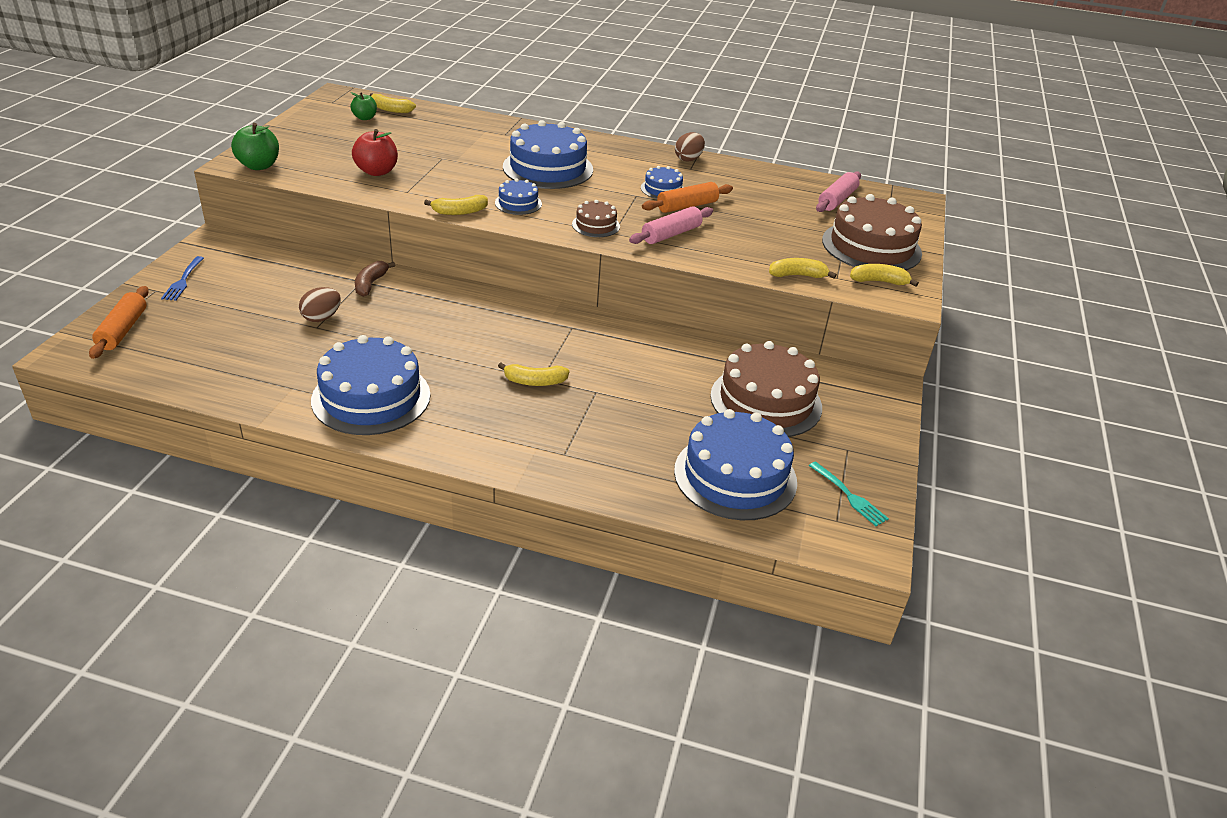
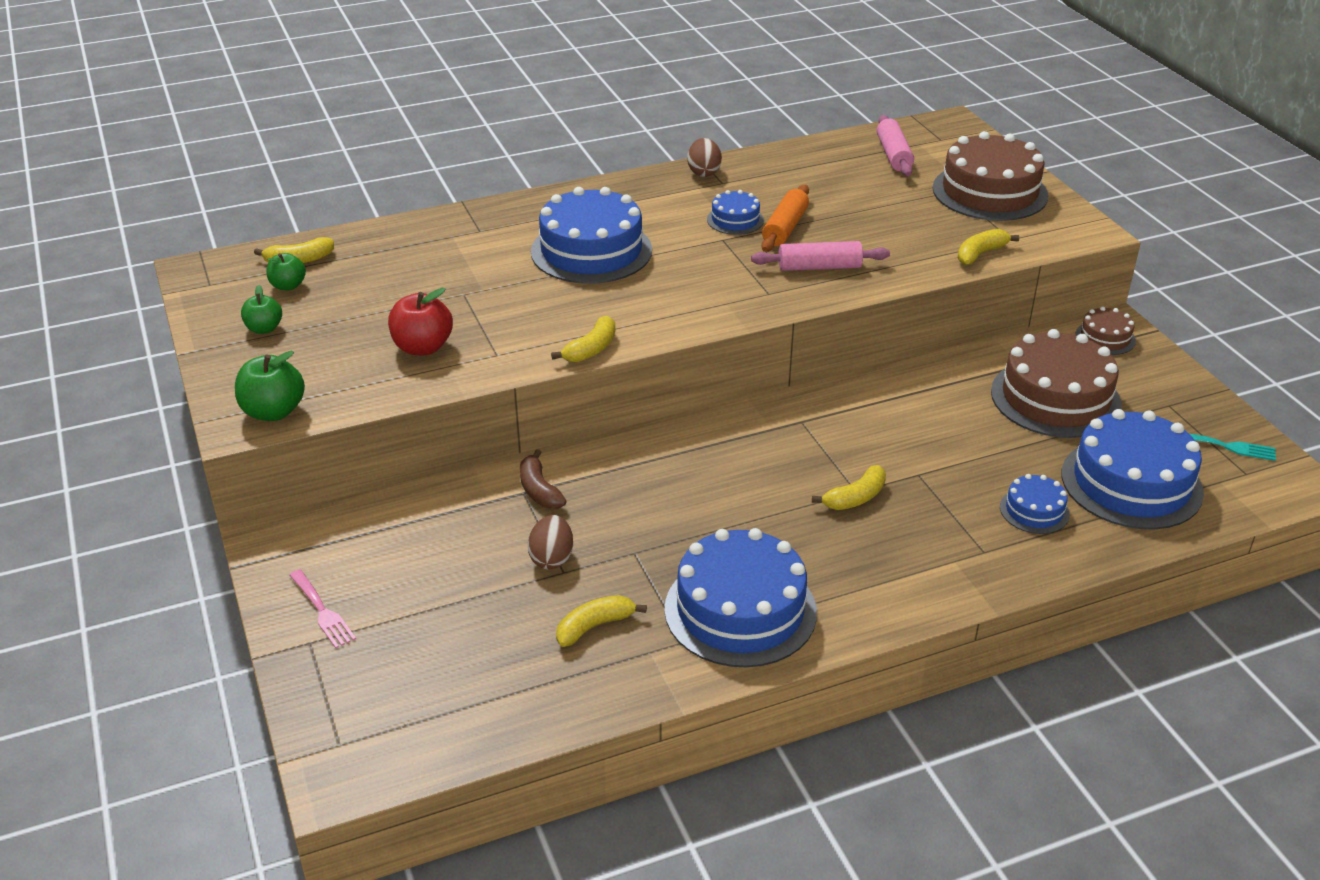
camera: 35 degrees left, 0 degrees up
(123, 330) = (356, 711): orange rolling pin -> none
(183, 281) = (322, 611): blue fork -> pink fork
(320, 130) = (264, 329): none -> green apple
(518, 203) = (630, 308): blue cake -> blue cake (1034, 510)
(596, 225) = (741, 293): brown cake -> brown cake (1105, 338)
(671, 234) = (819, 267): pink rolling pin -> pink rolling pin turned 75 degrees clockwise
(879, 281) = (1045, 225): yellow banana -> yellow banana (594, 626)

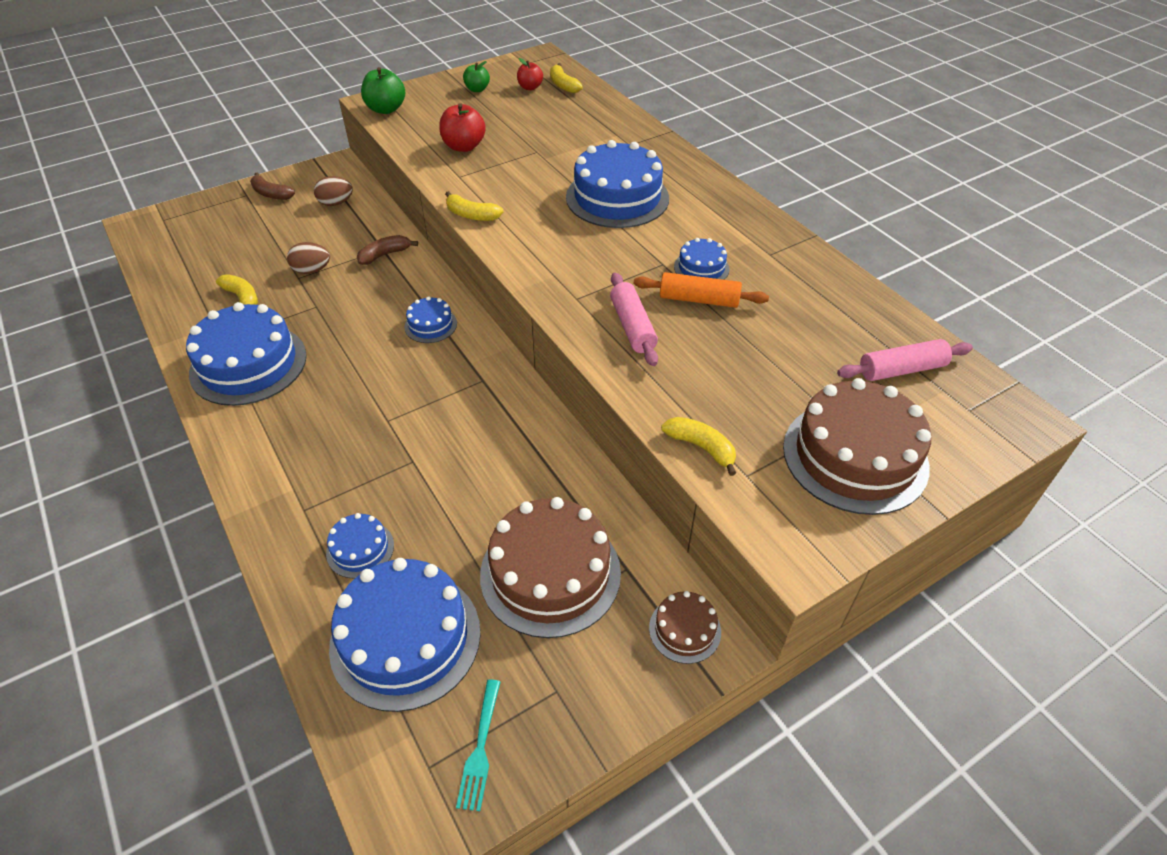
camera: 80 degrees right, 10 degrees up
(288, 286) = (530, 87): green apple -> red apple
(322, 611) = (271, 194): pink fork -> brown banana
(698, 455) = (430, 325): none -> blue cake
(704, 172) = (784, 241): brown egg -> brown egg (336, 203)
(855, 498) = (378, 420): yellow banana -> none

